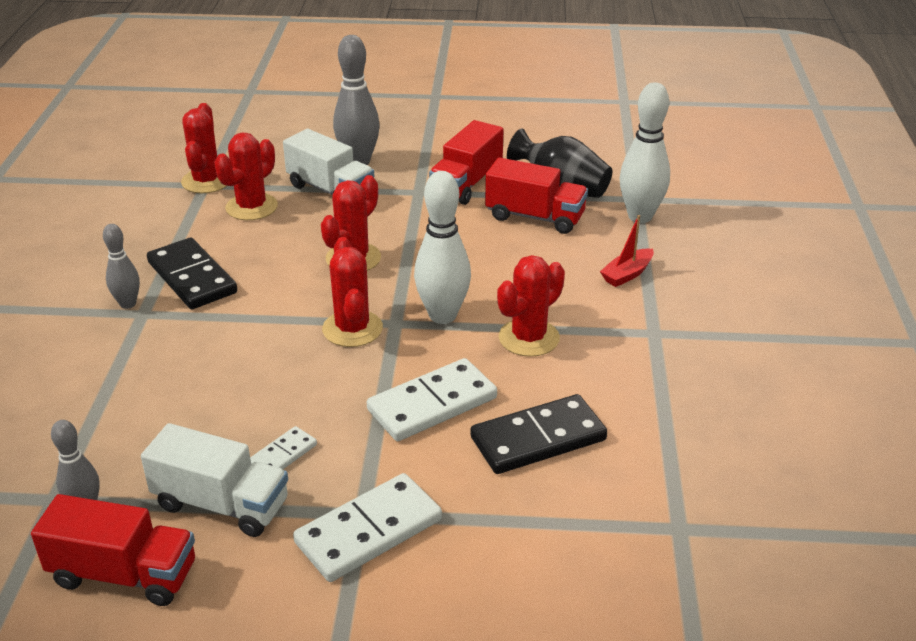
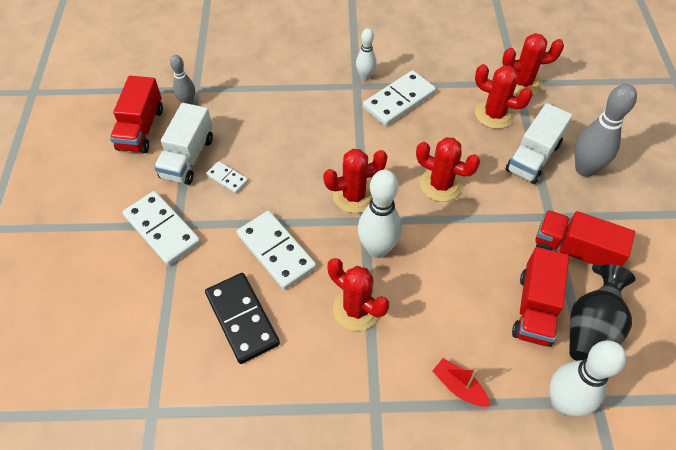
camera: 85 degrees right, 20 degrees up
(128, 304) = (365, 77): grey bowling pin -> white bowling pin
(192, 277) = (399, 100): black domino -> white domino

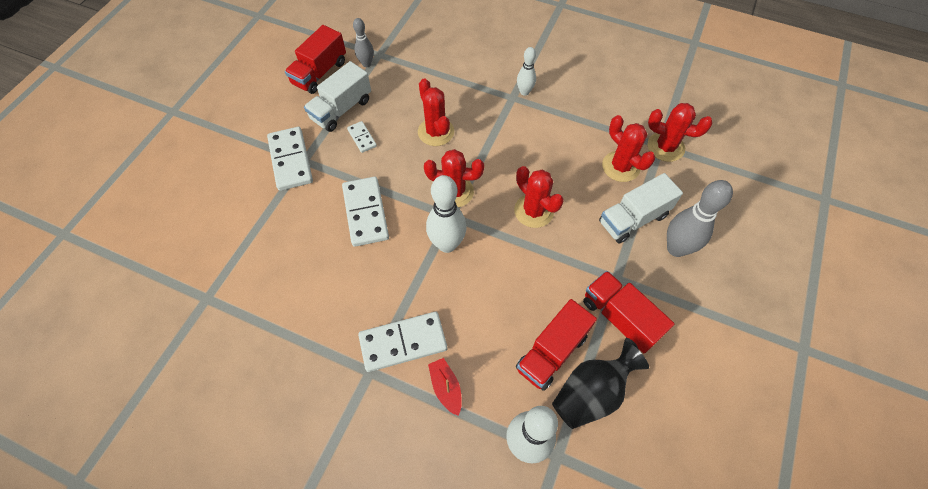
camera: 25 degrees right, 5 degrees up
(242, 319) = (309, 256): black domino -> none
(356, 309) = (401, 286): red cactus -> red cactus (436, 132)
(399, 100) = (541, 123): white domino -> white domino (403, 343)

